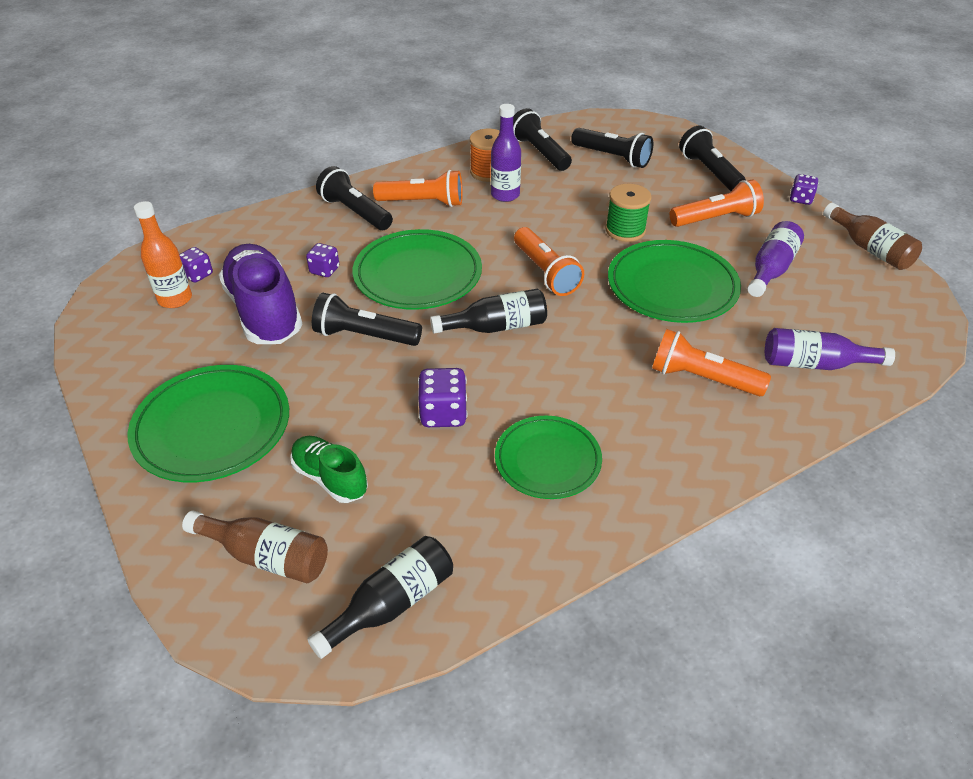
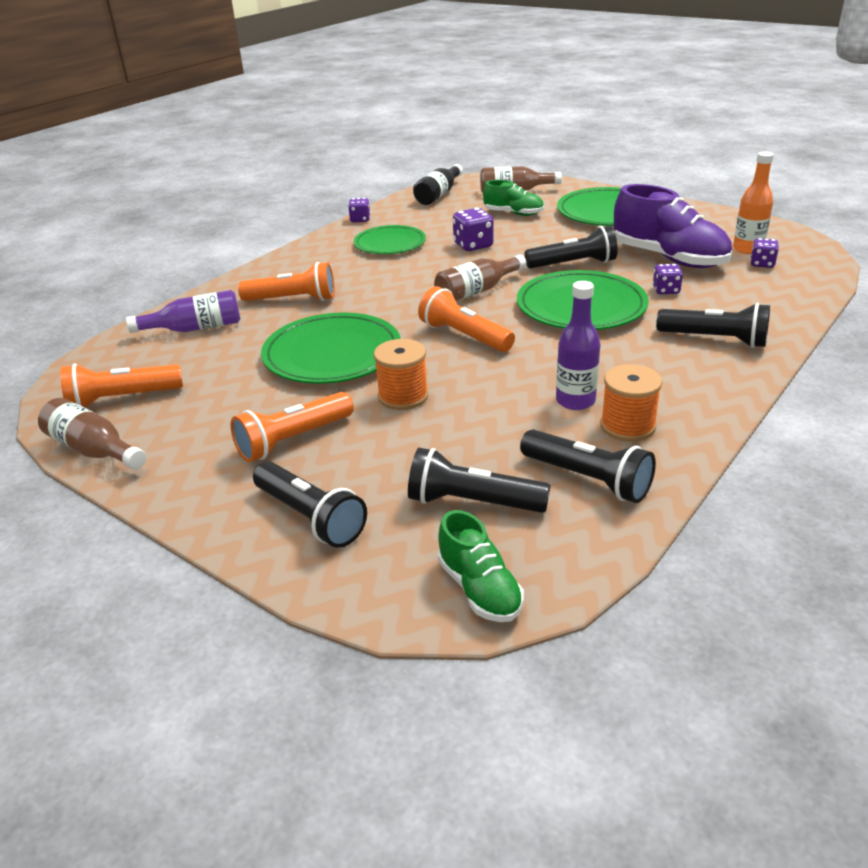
camera: 160 degrees right, 10 degrees down
(423, 202) = (659, 367): orange flashlight -> orange flashlight (122, 399)
(496, 327) = (477, 291): black bottle -> brown bottle
(625, 230) = (403, 396): green spool -> orange spool
(629, 126) = (479, 589): none -> green shoe
(771, 269) = (225, 395): purple bottle -> none
(800, 199) = (168, 504): purple dice -> purple dice (360, 220)

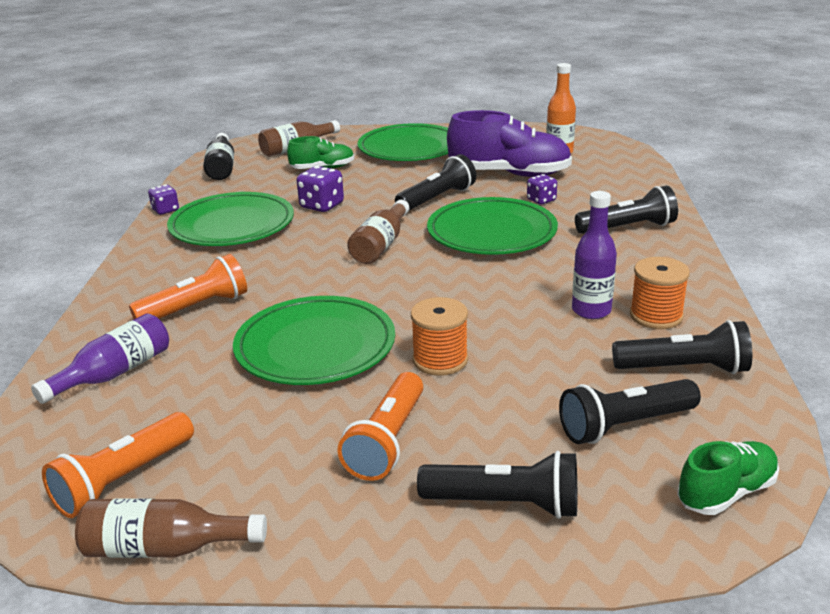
camera: 35 degrees left, 5 degrees down
(390, 244) = (232, 225): green plate -> green plate, size x1.51
(464, 336) = (424, 288): orange flashlight -> none
(479, 589) = (726, 493): green shoe -> green shoe turned 60 degrees counterclockwise
(762, 264) = (584, 161): purple dice -> none

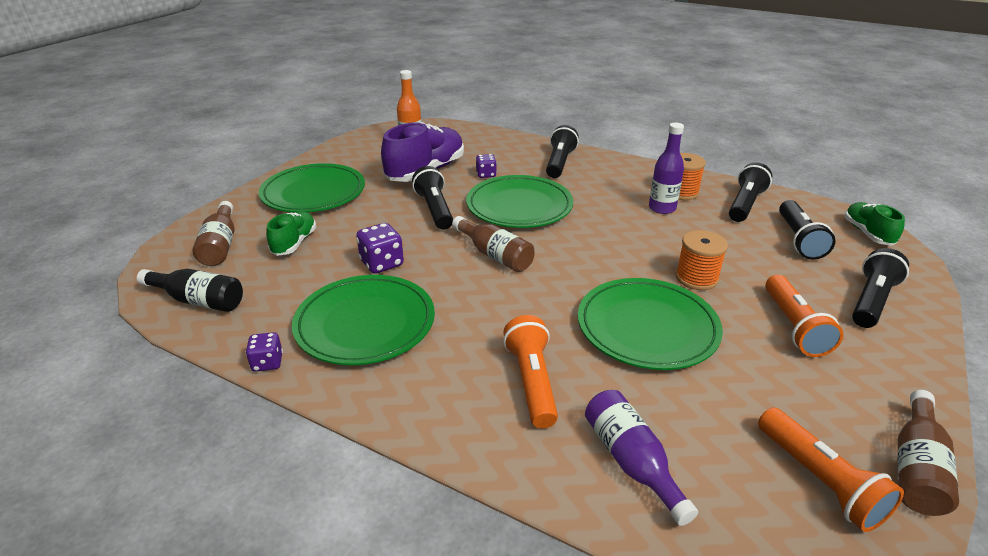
camera: 65 degrees left, 5 degrees up
(387, 441) = (794, 326): orange flashlight -> orange flashlight turned 45 degrees clockwise

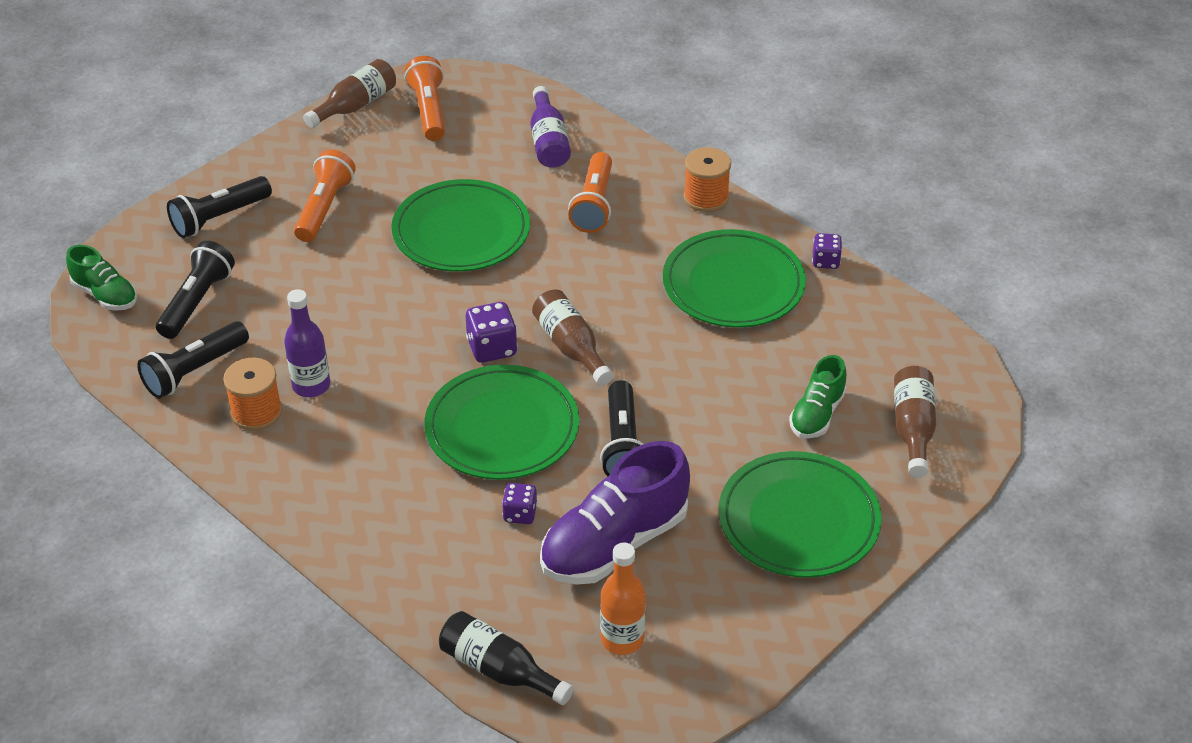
camera: 165 degrees left, 10 degrees up
(198, 300) = (913, 345): black bottle -> black bottle (499, 670)
(382, 263) = (708, 359): purple dice -> purple dice (492, 348)
(559, 163) = (386, 522): black flashlight -> none
(696, 278) = (365, 274): orange spool -> orange spool (706, 198)
(867, 233) = (105, 295): green shoe -> green shoe turned 60 degrees counterclockwise

